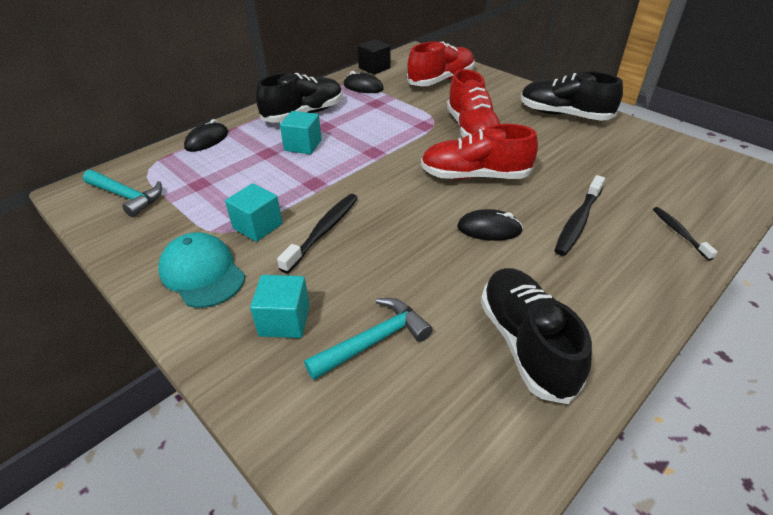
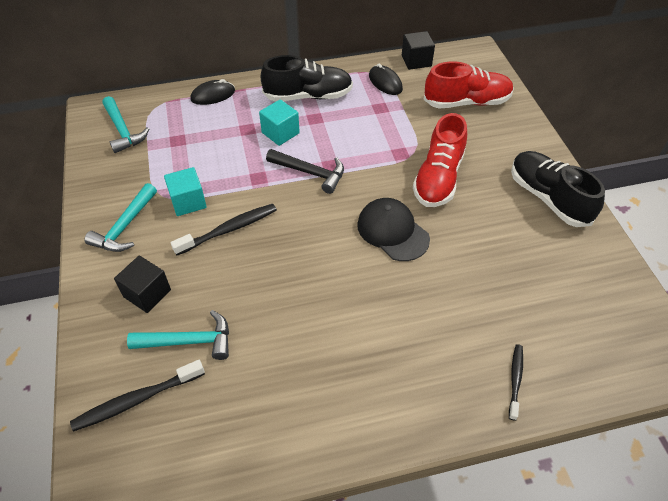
camera: 30 degrees right, 10 degrees up
(202, 273) = (125, 226): turquoise cap -> turquoise hammer
(284, 320) = (147, 293): turquoise cube -> black cube
(360, 163) = (310, 173): none -> black hammer
(475, 176) = (392, 231): red shoe -> black cap
(489, 229) = (353, 291): black mouse -> none
(525, 343) = (286, 403): black shoe -> none
(578, 221) = (435, 322): black toothbrush -> black toothbrush (137, 400)

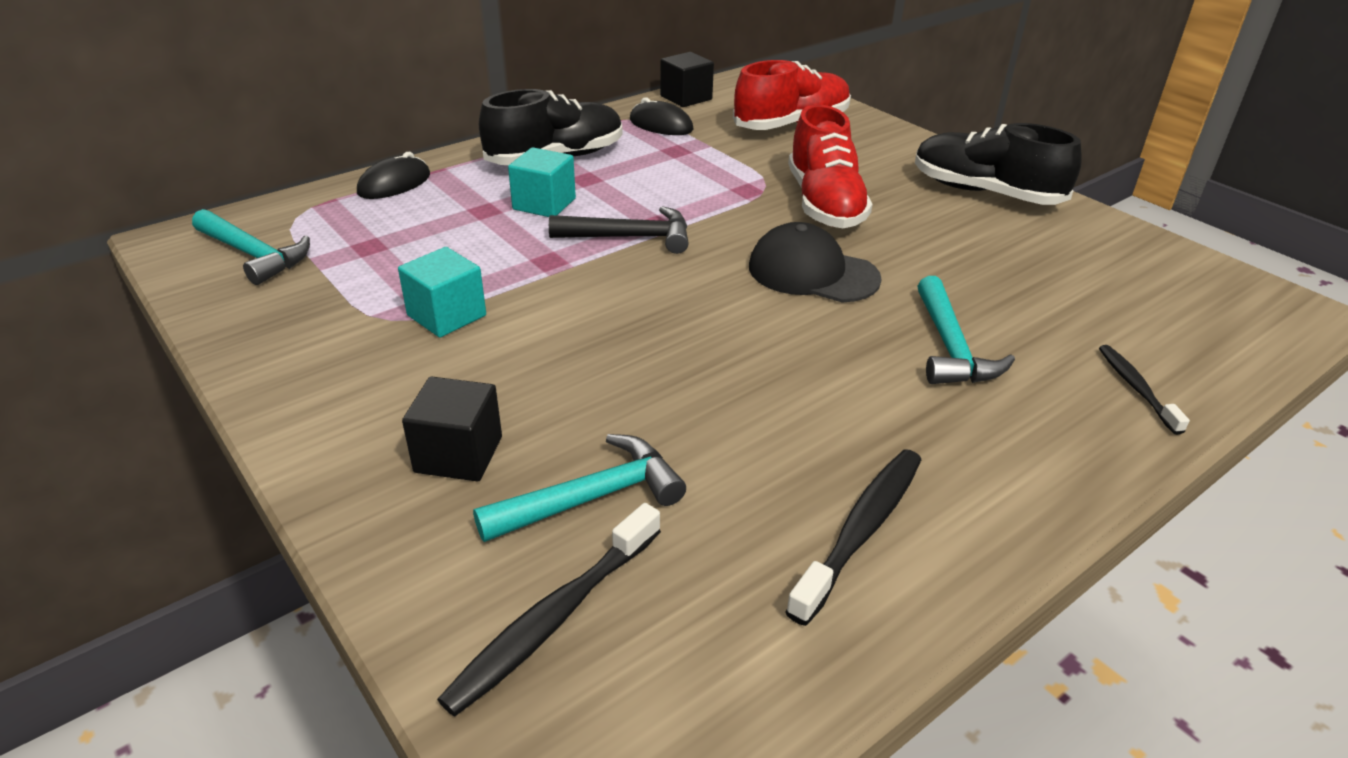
camera: 25 degrees left, 15 degrees down
(125, 226) = (346, 375): turquoise hammer -> turquoise hammer (950, 347)
(229, 230) = (548, 333): black toothbrush -> black toothbrush (861, 531)

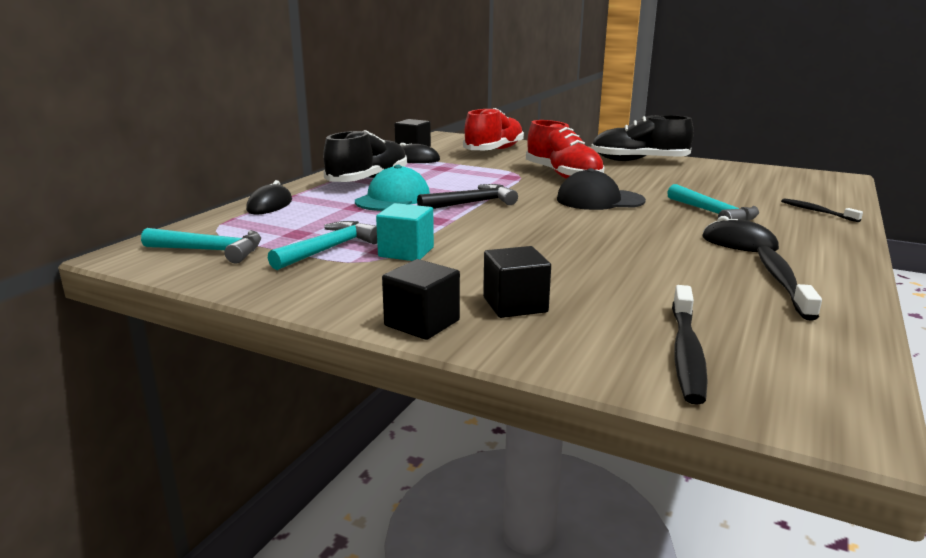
camera: 25 degrees left, 15 degrees down
(326, 451) = (422, 323): none -> black cube
(544, 204) = (393, 199): turquoise cube -> turquoise cap
(591, 498) = (625, 303): turquoise hammer -> turquoise hammer (329, 249)
(904, 426) = (739, 243): none -> black mouse

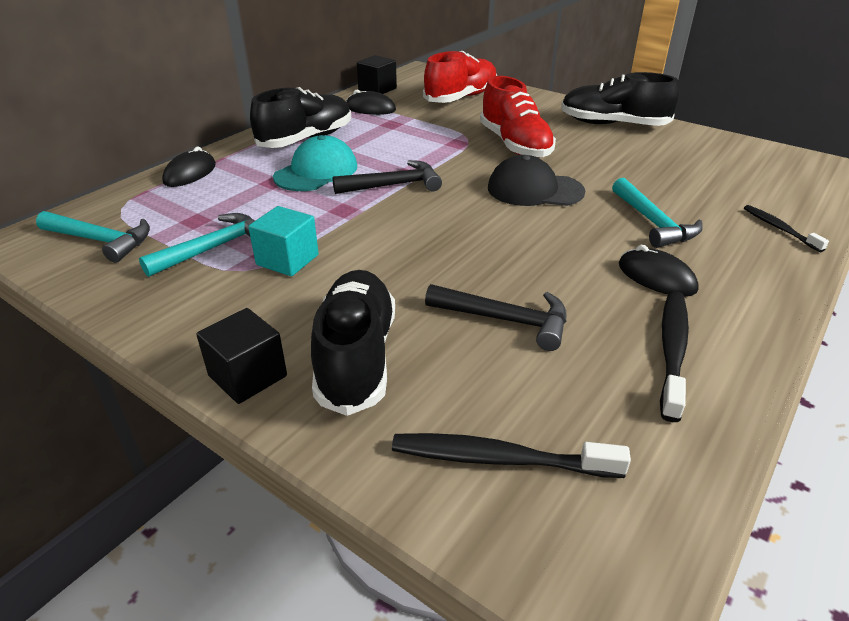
camera: 10 degrees right, 15 degrees up
(515, 305) = (356, 357): black cube -> black shoe
(630, 274) = (505, 320): none -> black hammer
(686, 352) = (500, 459): black toothbrush -> black toothbrush turned 75 degrees clockwise

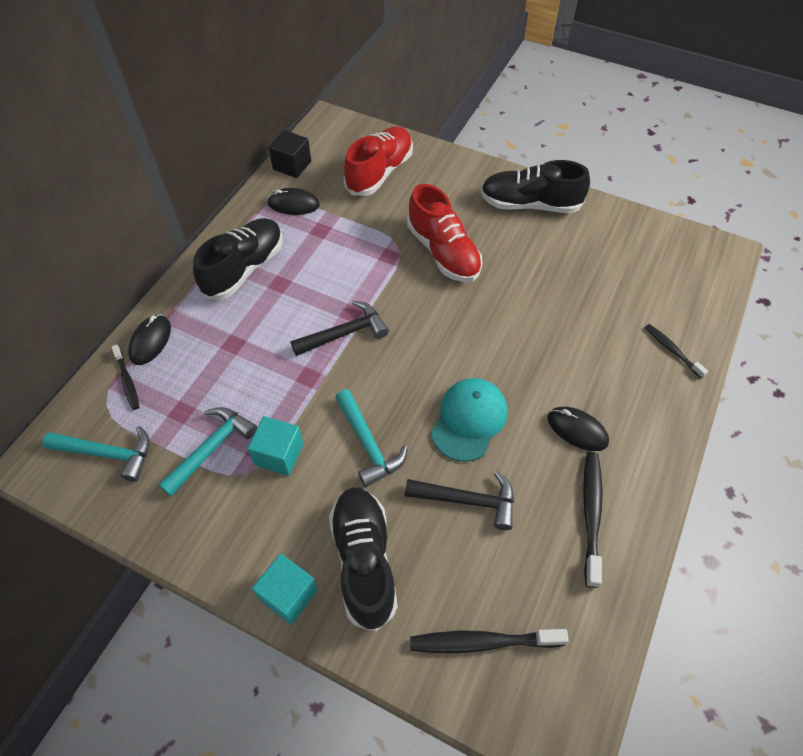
camera: 10 degrees left, 20 degrees up
(151, 195) = (127, 381): none -> black toothbrush
(248, 376) = (288, 595): black cube -> turquoise cube
(316, 172) = (269, 322): turquoise cap -> turquoise cap (469, 420)
(534, 190) = (469, 323): black cap -> none
(653, 222) = (571, 357): turquoise hammer -> turquoise hammer (368, 444)

